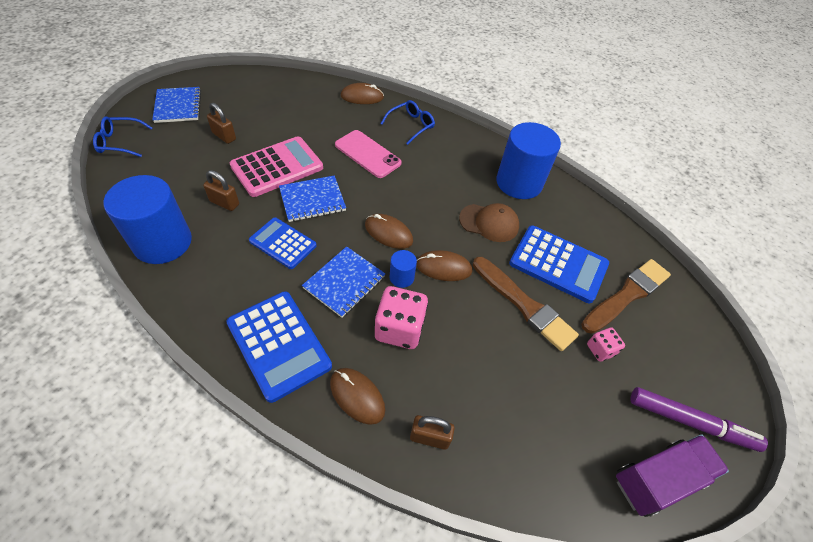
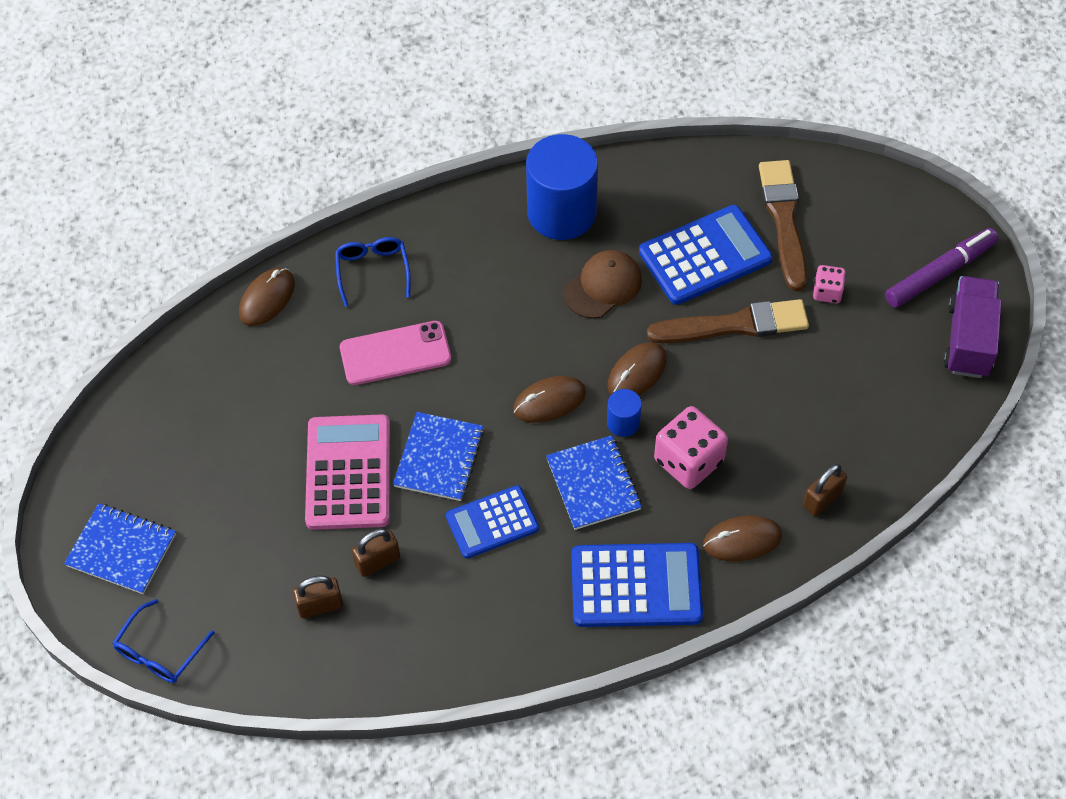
camera: 50 degrees left, 5 degrees up
(162, 242) = (404, 654): blue cylinder -> none
(224, 136) = (237, 513): brown padlock -> brown padlock (320, 605)

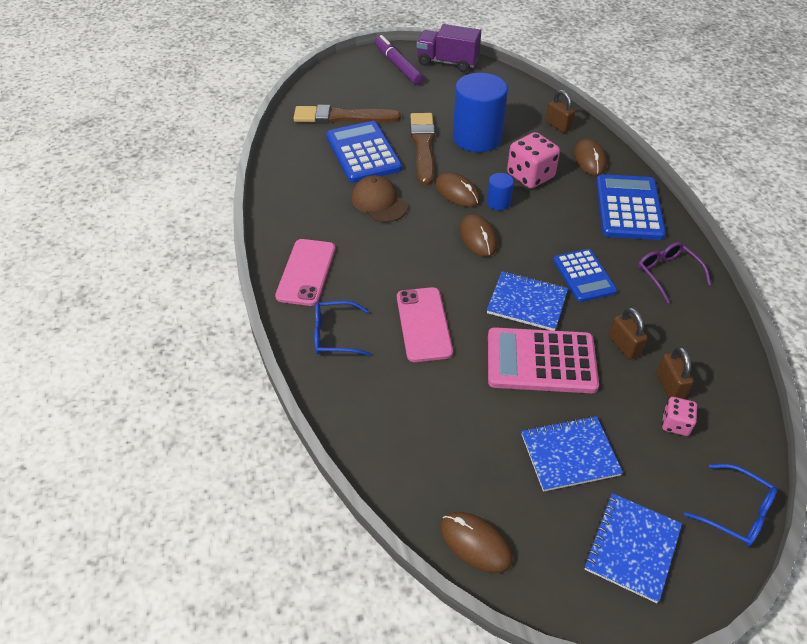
camera: 85 degrees left, 10 degrees down
(267, 299) = (349, 415): brown mouse -> brown mouse (475, 543)
(466, 229) = (306, 272): none -> pink phone
(507, 623) = (667, 273): none -> purple glasses
(561, 212) = (305, 217): blue cylinder -> blue cylinder (477, 138)
(593, 484) = (549, 221): blue notebook -> blue notebook (569, 454)
(827, 292) = (404, 107): pink dice -> pink dice (675, 424)

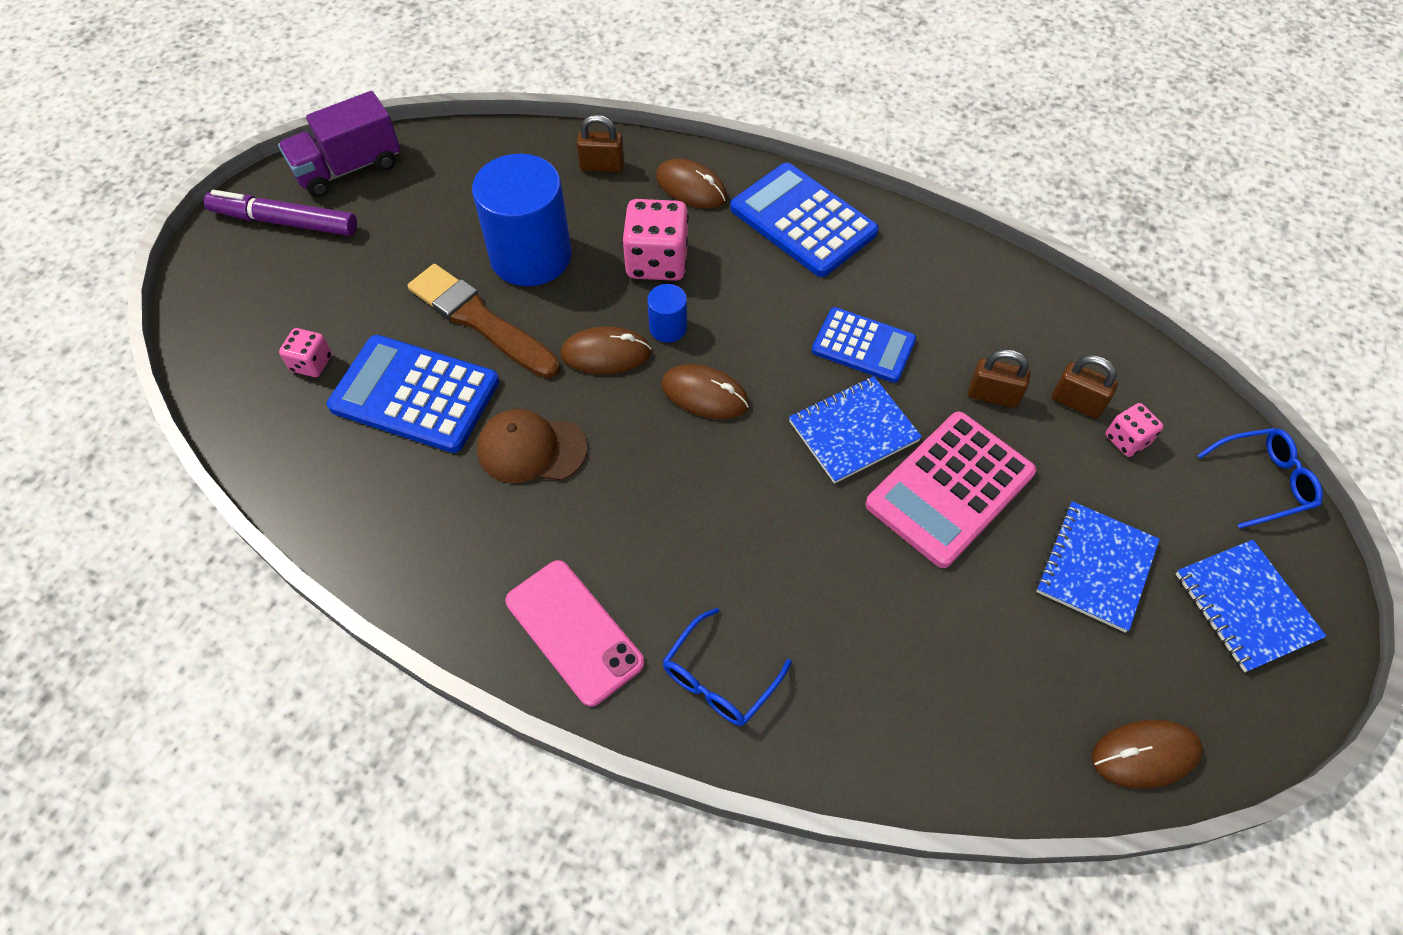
camera: 50 degrees left, 10 degrees up
(342, 117) = (311, 363): brown brush -> pink dice
(424, 324) = (791, 563): pink phone -> none
(667, 273) = (928, 272): purple glasses -> none

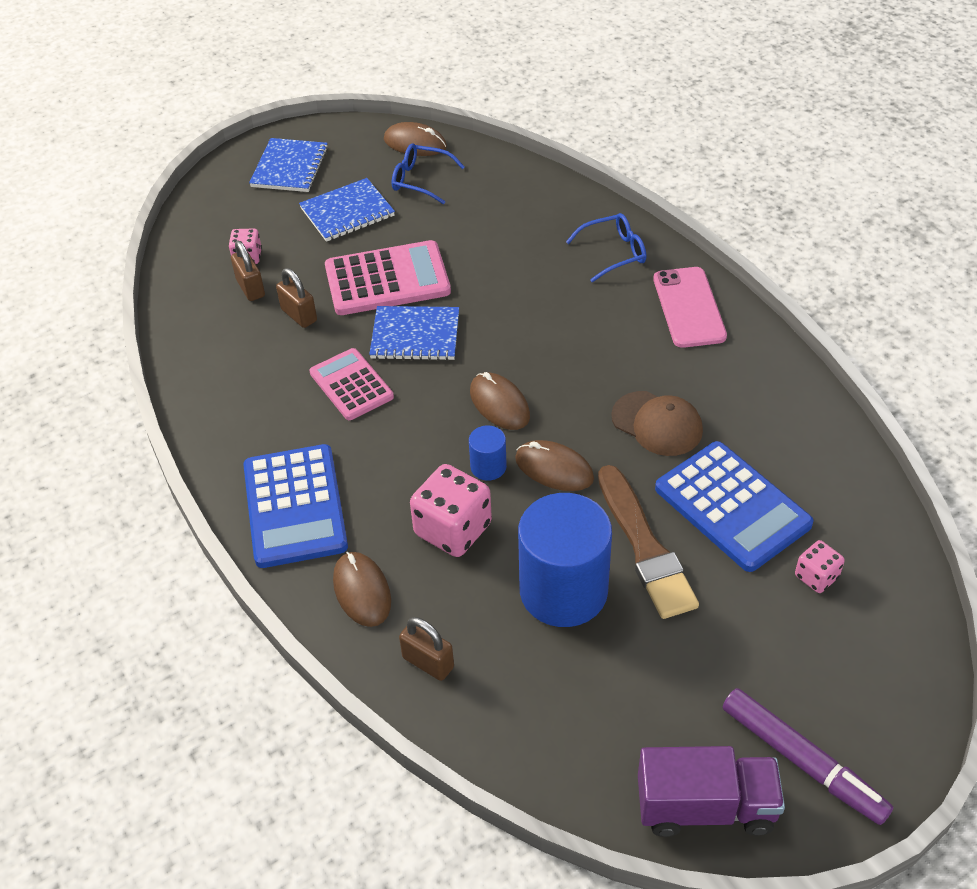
camera: 145 degrees left, 10 degrees down
(863, 346) = (351, 385): blue calculator -> pink calculator
(1263, 481) = (200, 207): blue glasses -> blue glasses (420, 180)

